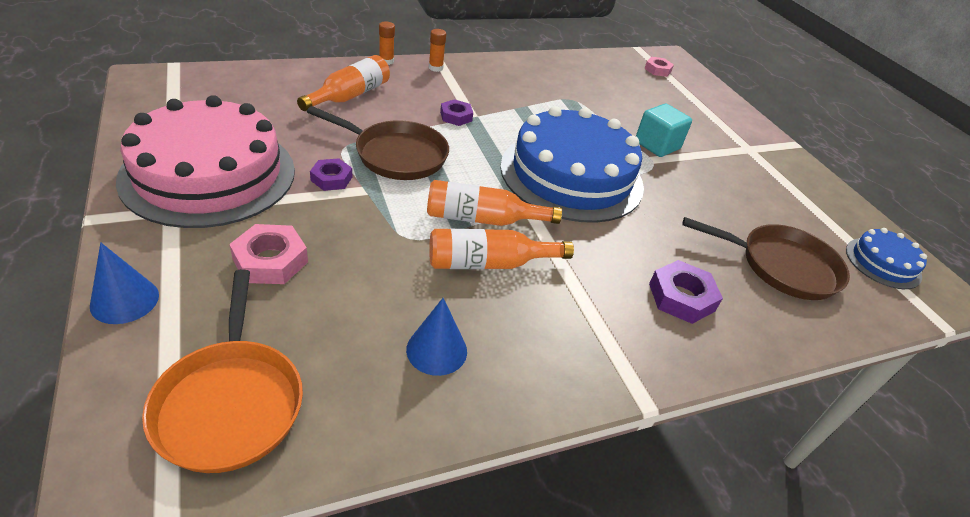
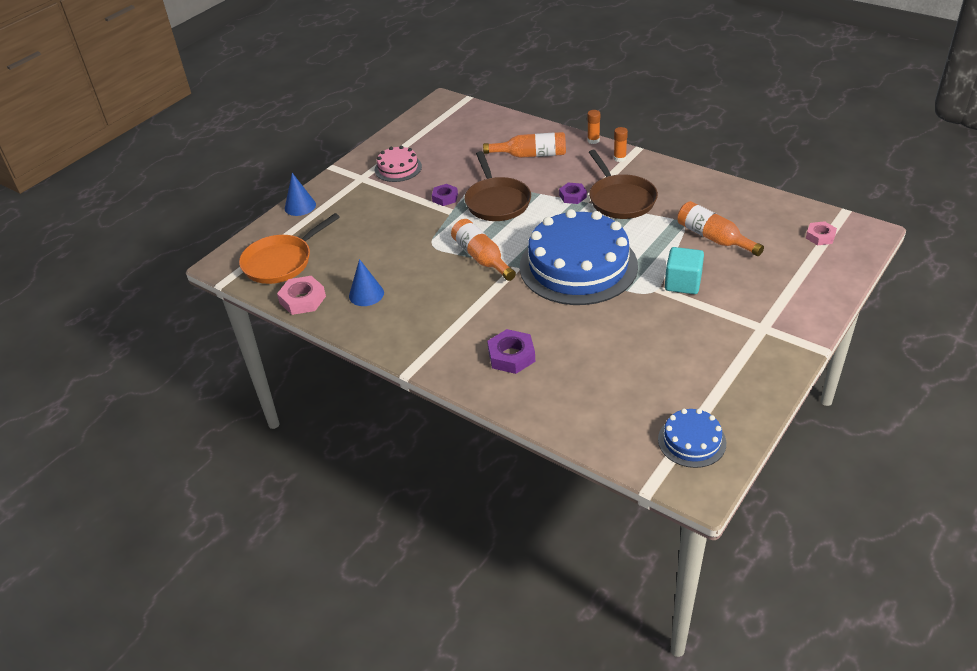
camera: 65 degrees right, 0 degrees up
(209, 174) = (398, 168): pink cake -> pink cake, size x0.47
(270, 260) = (364, 220): pink nut -> pink nut (303, 299)
(489, 263) = (447, 278): orange bottle -> orange bottle (713, 238)
(781, 266) = (608, 389): brown pan -> brown pan (620, 199)

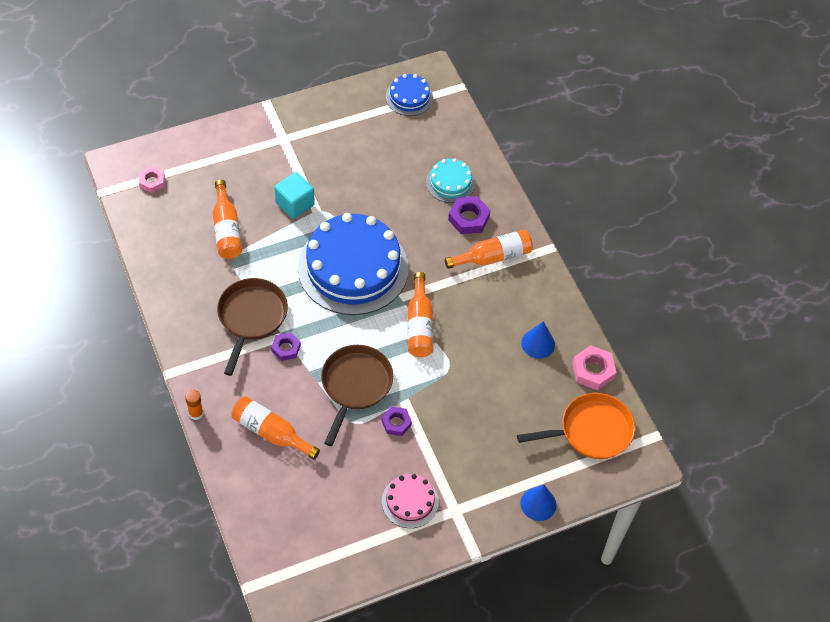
camera: 155 degrees left, 15 degrees up
(459, 337) = (493, 256): none -> orange bottle
(559, 378) = (450, 182): none -> turquoise cake
(619, 158) = (199, 370): orange glue stick -> none

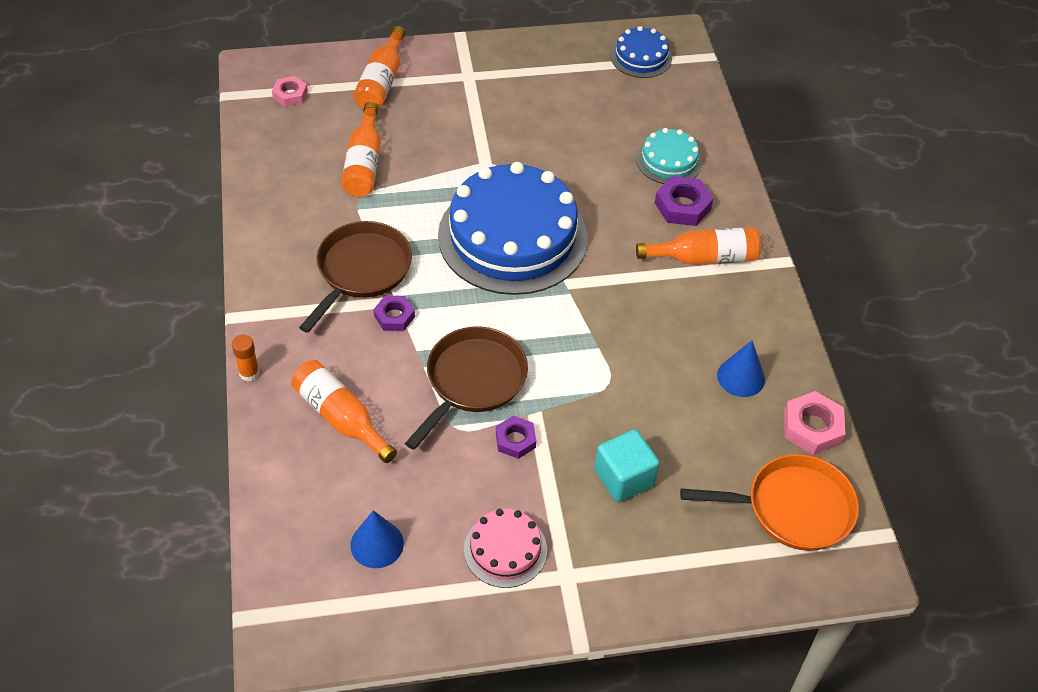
camera: 15 degrees right, 5 degrees down
(295, 204) = (460, 150): turquoise cube -> turquoise cube (624, 478)
(419, 325) = (582, 322): orange bottle -> orange bottle (382, 82)
(538, 504) = (691, 593): blue cone -> blue cone (377, 544)

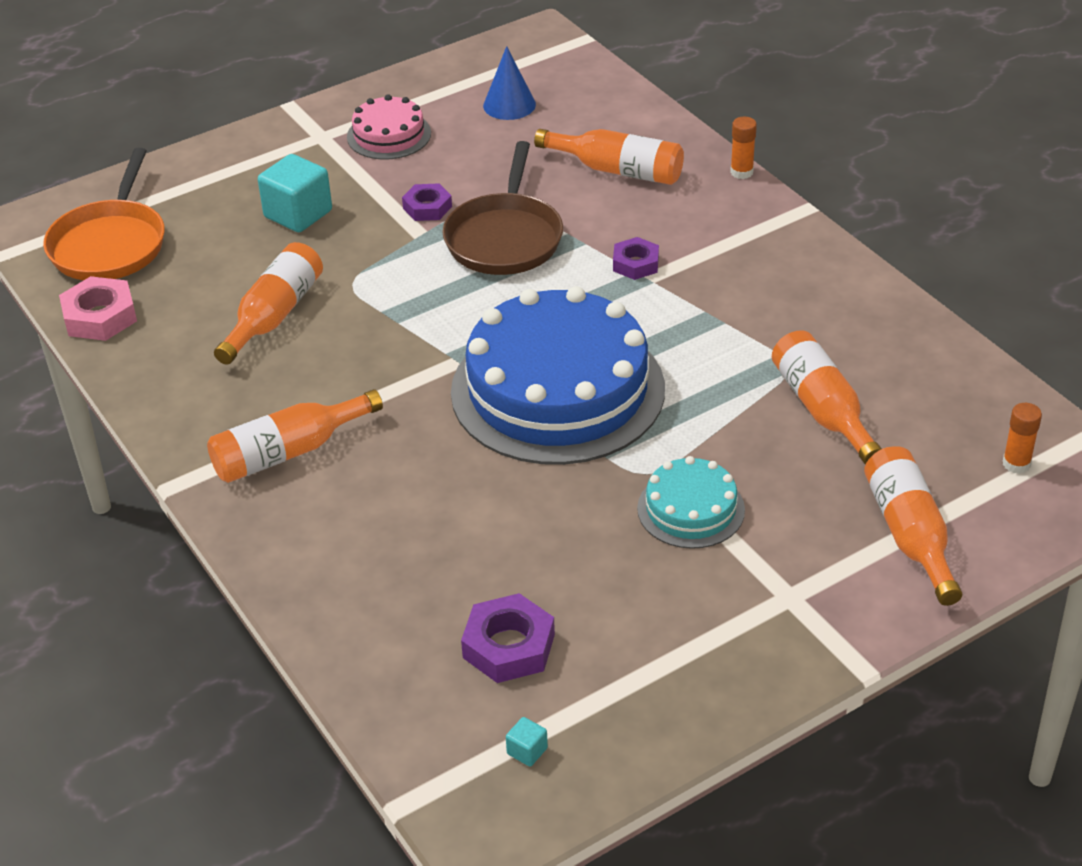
camera: 160 degrees right, 10 degrees down
(290, 95) = (1016, 464): pink nut -> orange glue stick
(361, 271) = (712, 292): brown pan -> none
(641, 57) = (527, 751): blue cake -> turquoise cube
(669, 160) = (393, 572): turquoise cake -> turquoise cake (691, 509)
(678, 375) = (274, 315): none -> orange bottle
(682, 206) = (345, 510): purple nut -> purple nut (509, 646)
(741, 377) = (197, 336): blue cone -> none
(792, 508) = (110, 244): orange pan -> orange pan turned 60 degrees counterclockwise

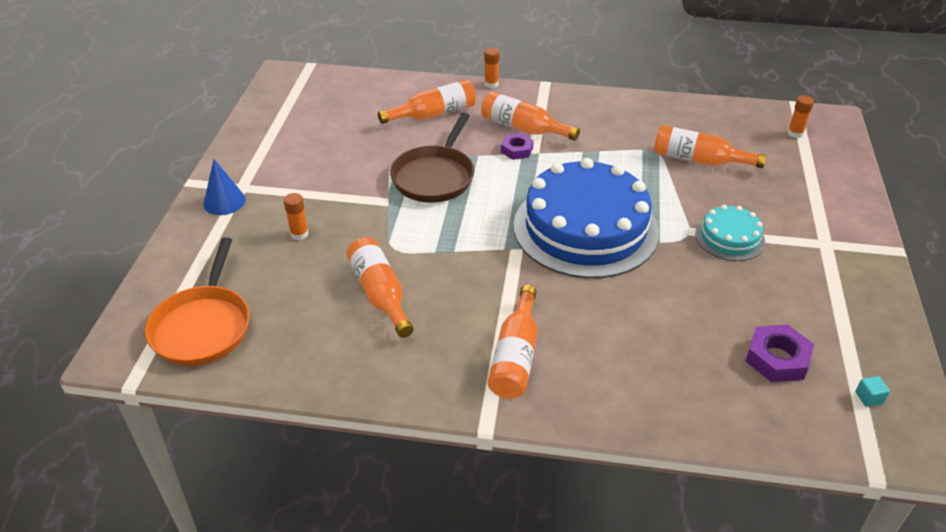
camera: 50 degrees left, 0 degrees up
(100, 316) = (270, 370): pink nut -> none
(110, 244) = (203, 326): orange pan -> orange pan turned 45 degrees clockwise
(298, 214) = (299, 234): turquoise cube -> orange glue stick
(389, 135) = (282, 164): pink cake -> none
(427, 207) = (368, 186): purple nut -> none
(505, 238) = (435, 176): brown pan -> brown pan turned 60 degrees clockwise
(509, 105) = (324, 114): blue cone -> blue cone (224, 201)
(909, 534) = (814, 186): orange bottle -> orange bottle (523, 128)

